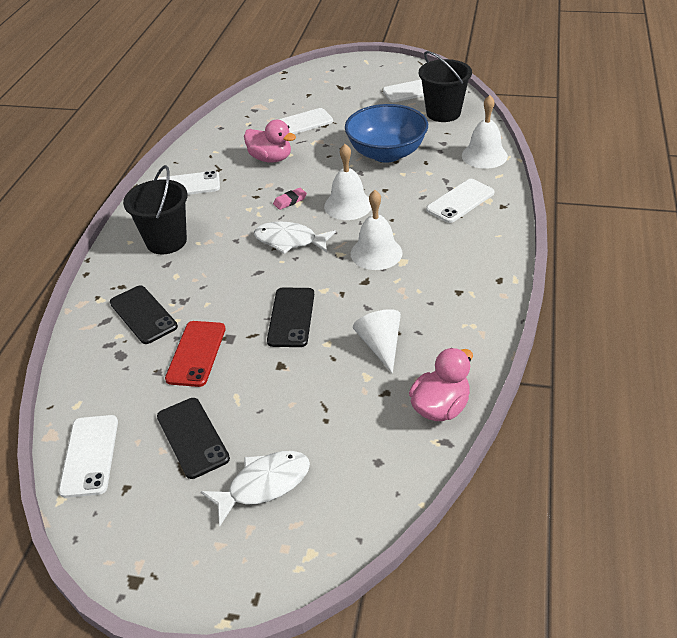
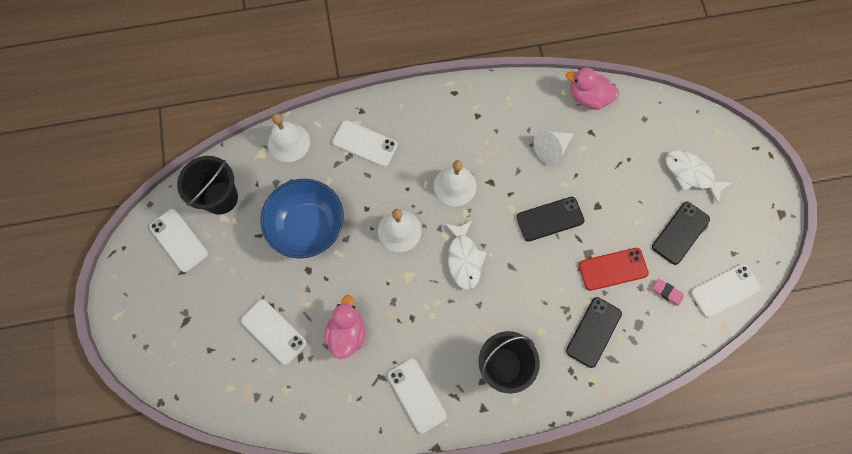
camera: 115 degrees left, 30 degrees up
(290, 201) = (409, 283): pink eraser -> pink eraser (667, 292)

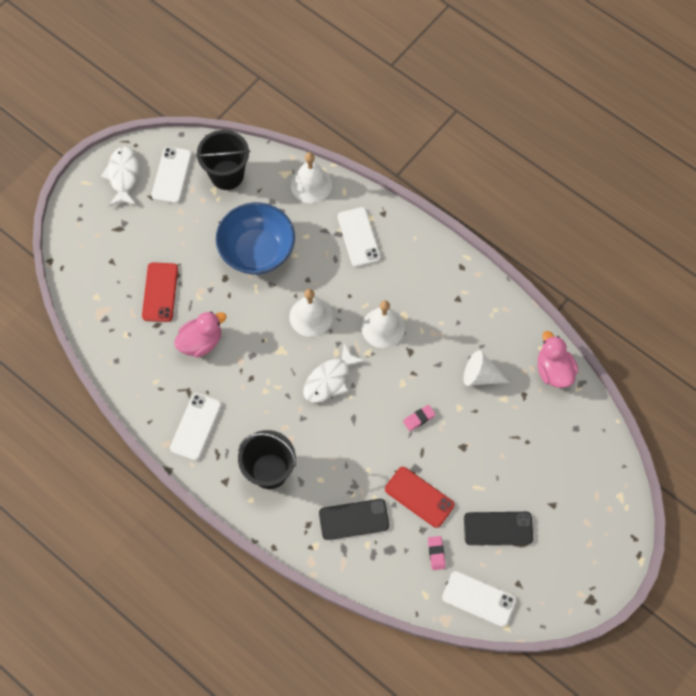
camera: 50 degrees right, 5 degrees down
(274, 331) = (160, 292): white phone -> red phone
(550, 219) = (419, 418): black phone -> pink eraser
(691, 174) = (559, 501): white fish -> white fish (123, 176)

